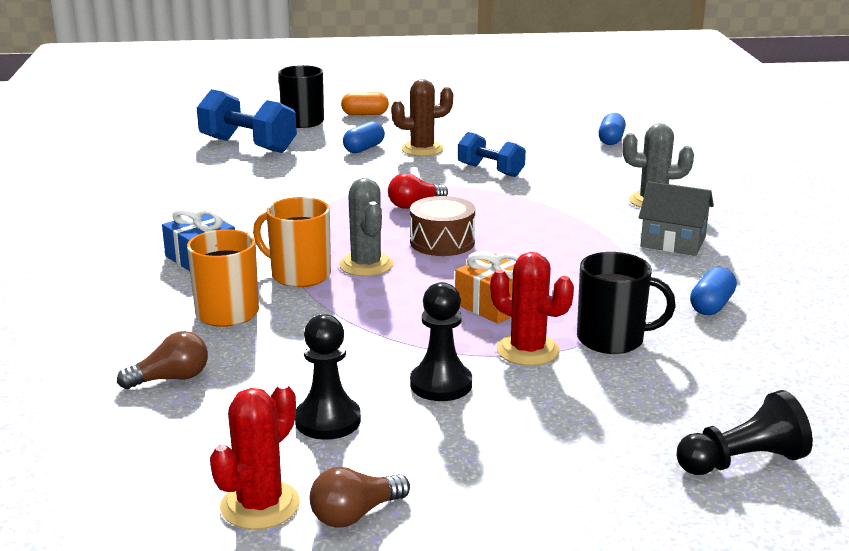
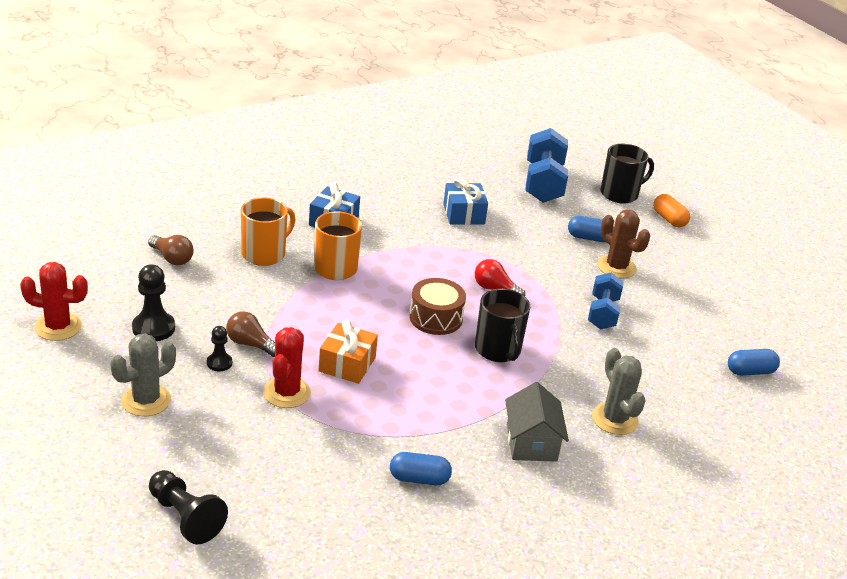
camera: 60 degrees right, 10 degrees up
(263, 190) = (464, 214): none -> blue gift
(355, 514) = (62, 362): brown light bulb -> brown light bulb (250, 344)
(366, 265) = (371, 292): grey cactus -> grey cactus (146, 400)
(441, 384) = (219, 363): black pawn -> black pawn, size x0.59
(612, 339) = (327, 431): black mug -> black mug (498, 350)

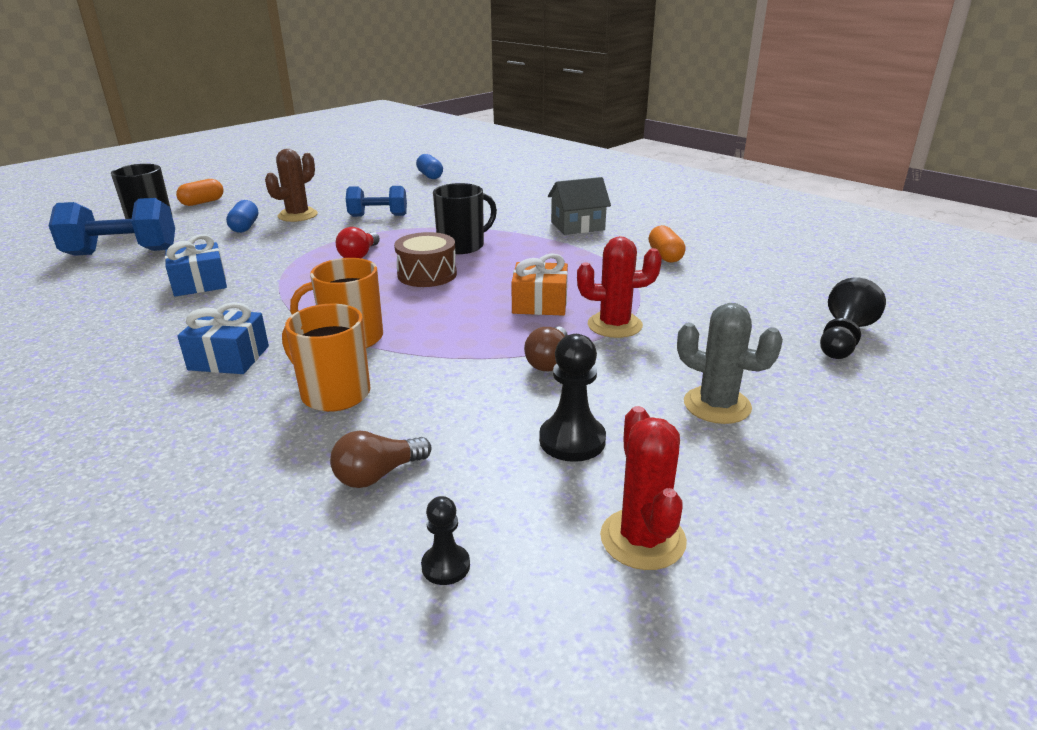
camera: 100 degrees left, 5 degrees down
(172, 258) = (378, 474): brown light bulb -> brown light bulb turned 150 degrees counterclockwise
(219, 363) = (602, 373): black pawn -> black pawn (445, 566)
(419, 479) = (665, 256): blue capsule -> orange capsule
(614, 419) = (522, 205): grey cactus -> none

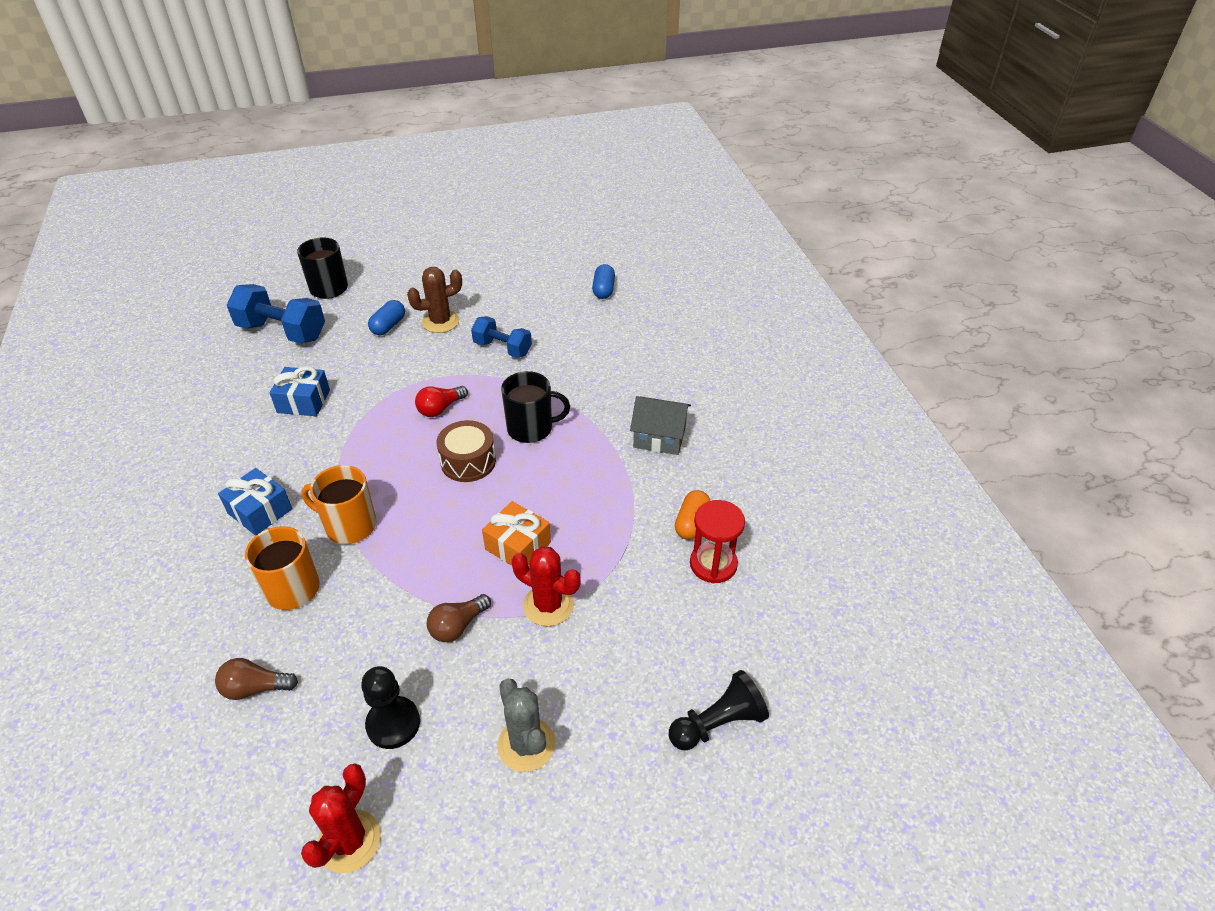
camera: 30 degrees right, 15 degrees up
(202, 202) = (384, 270): orange capsule -> none
(445, 566) = (228, 792): black pawn -> none
(712, 269) = (713, 564): none -> red hourglass

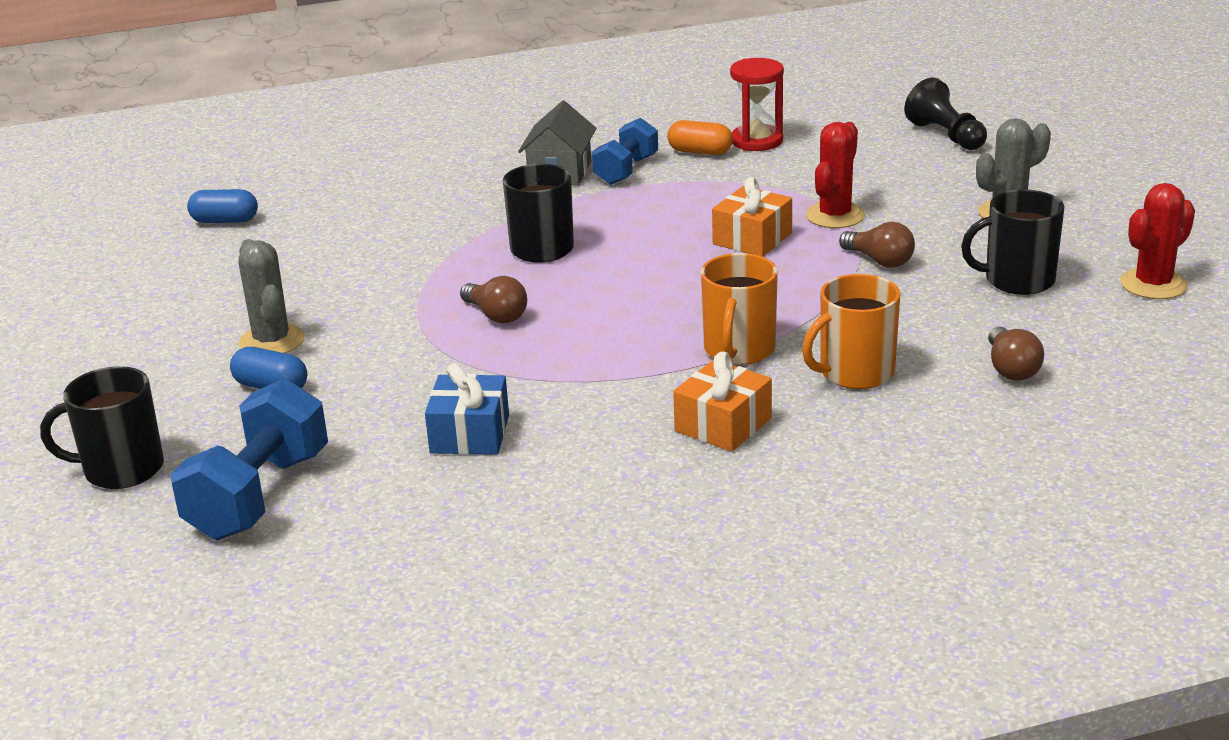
camera: 90 degrees left, 15 degrees down
(260, 511) = (723, 425): blue gift -> orange gift
(349, 841) = (1153, 284): red cactus -> red cactus turned 60 degrees counterclockwise
(393, 723) = (1017, 280): black pawn -> black mug
(440, 322) = (272, 341): brown cactus -> grey cactus
(440, 408) = (496, 315): red light bulb -> brown light bulb
(468, 461) = (608, 283): brown drum -> none
(502, 348) = (357, 283): blue dumbbell -> blue dumbbell (626, 170)

